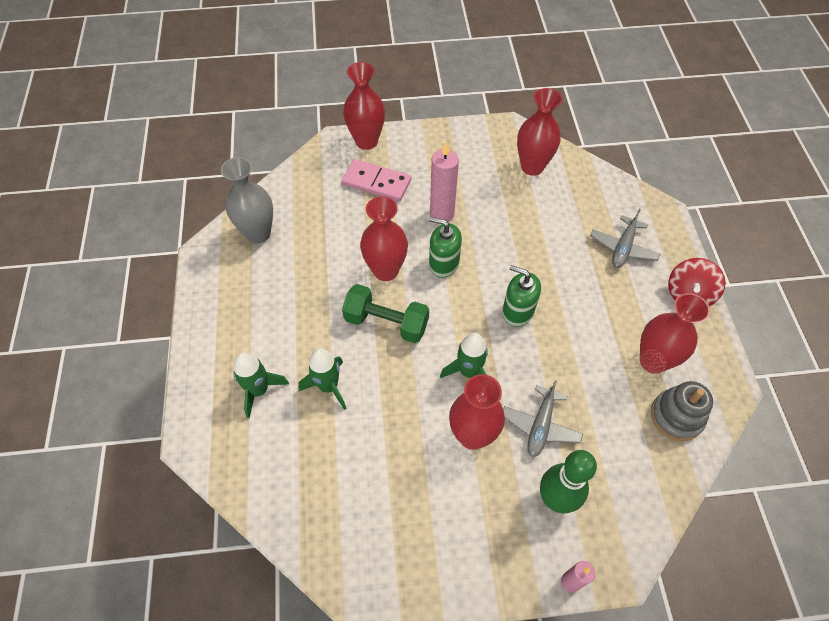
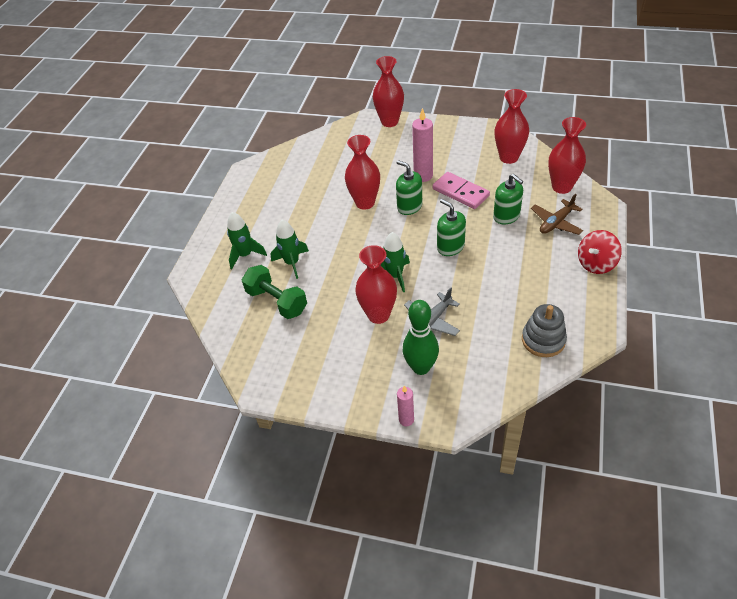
camera: 25 degrees right, 10 degrees down
(258, 233) = (287, 164): grey vase -> none
(376, 182) = (385, 148): pink domino -> pink domino (460, 192)
(386, 323) = (350, 234): green dumbbell -> green dumbbell (277, 301)
(564, 251) = (506, 216): none -> green soap dispenser
(623, 248) = (556, 223): grey plane -> brown plane
(653, 361) = (542, 300): red vase -> red vase (561, 187)

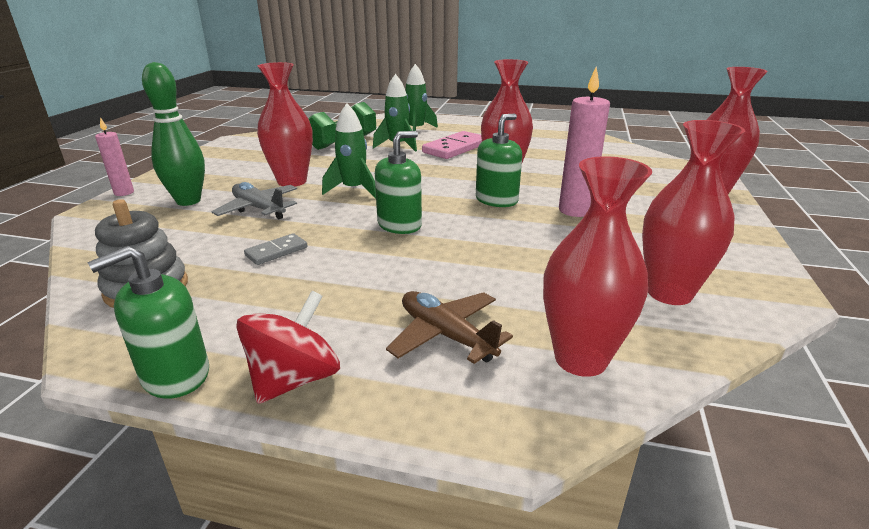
camera: 85 degrees right, 20 degrees down
(460, 192) = (537, 238): pink domino -> pink domino (455, 148)
(492, 295) = (276, 251): none -> grey domino
(506, 216) = (471, 277): green soap dispenser -> green soap dispenser (175, 375)
(596, 263) = (294, 379): red spinning top -> red spinning top turned 75 degrees clockwise

